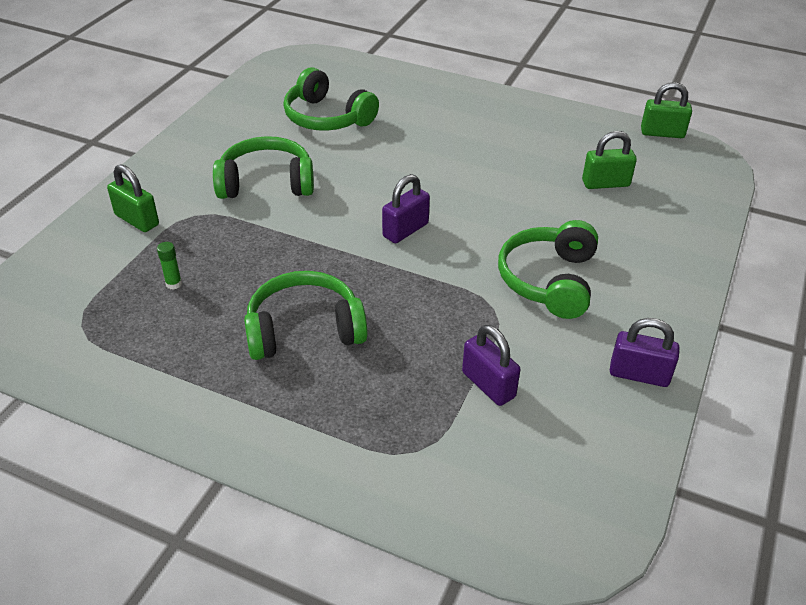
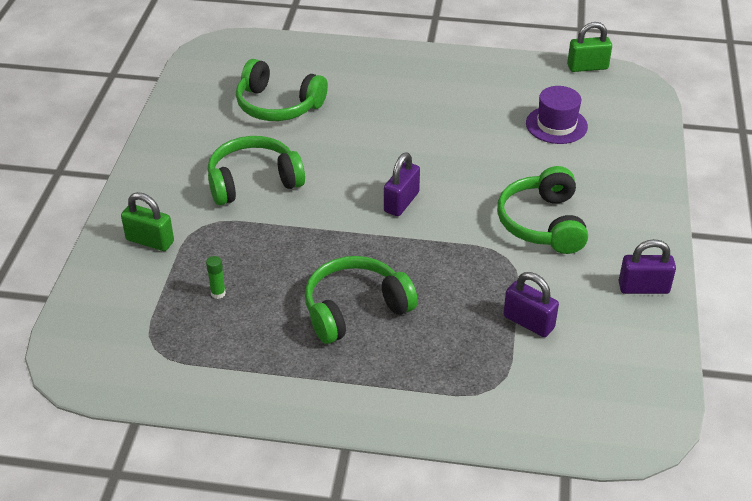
camera: 15 degrees left, 0 degrees up
(605, 183) = (556, 125): green padlock -> purple hat

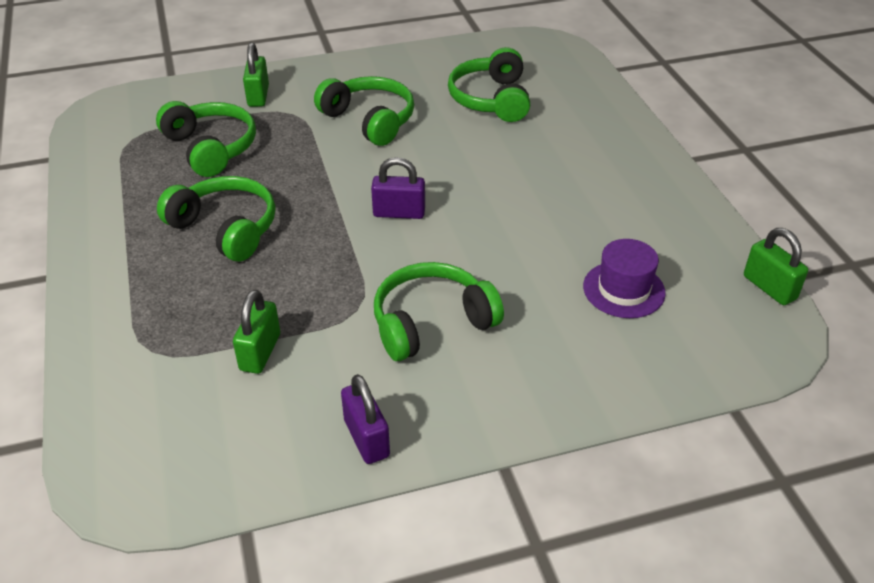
camera: 65 degrees right, 0 degrees up
(218, 293) = (210, 148): green glue stick -> green headphones
(528, 322) = (260, 352): purple padlock -> green padlock

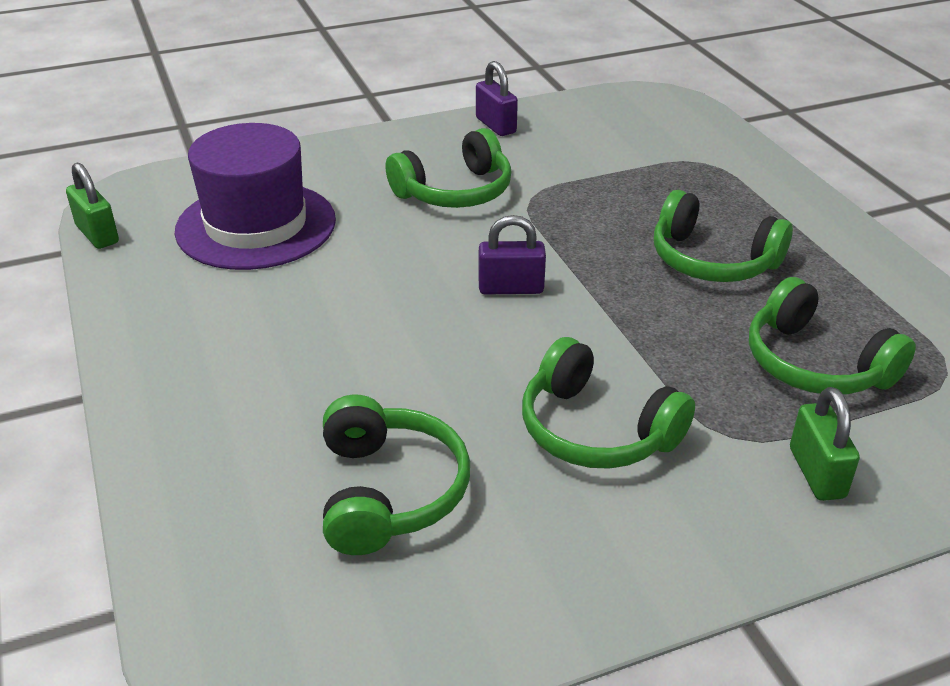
camera: 175 degrees right, 5 degrees down
(260, 352) = (606, 166): green padlock -> none
(623, 289) = (256, 225): purple hat -> purple hat, size x1.84

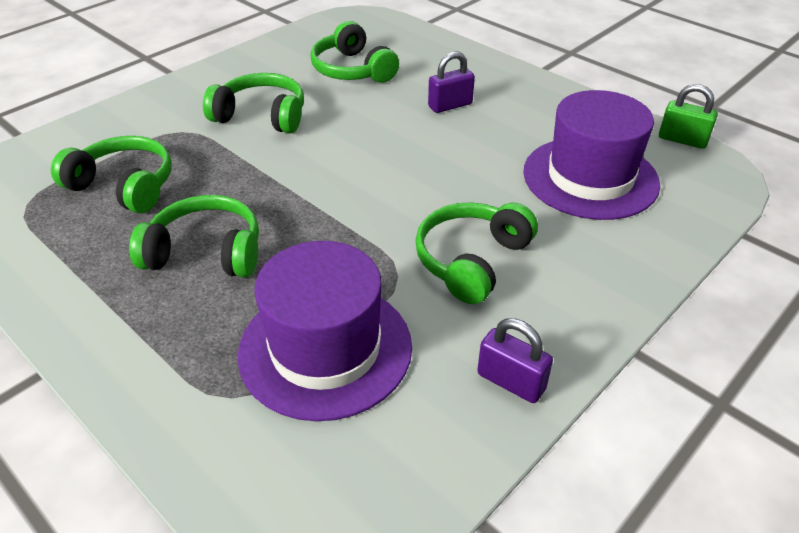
camera: 155 degrees right, 5 degrees up
(511, 288) = (359, 182): purple padlock -> purple padlock (450, 105)
(621, 169) = (325, 348): none -> purple hat
(816, 473) = (133, 126): green padlock -> none

